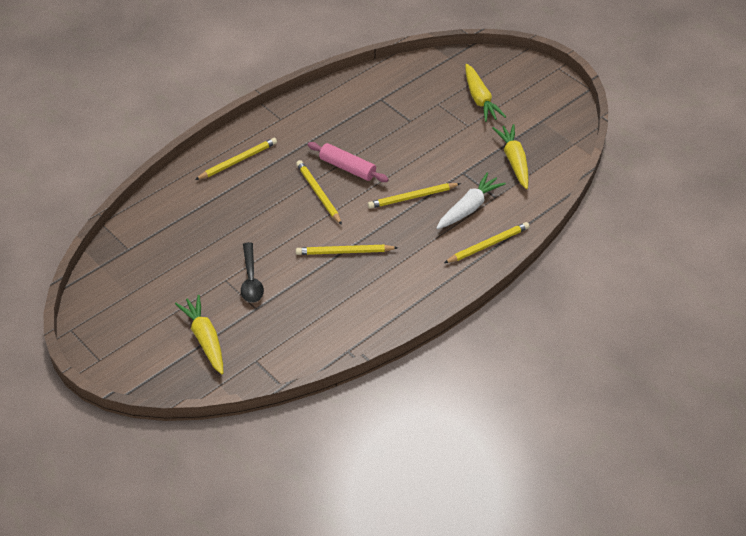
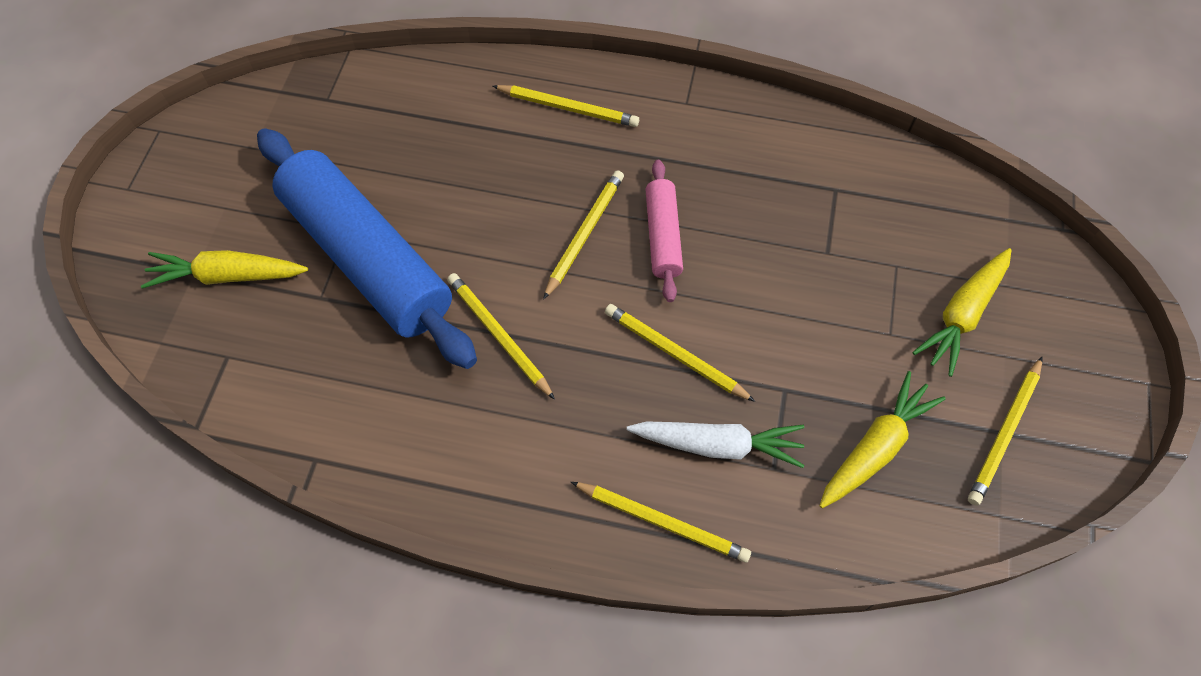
camera: 55 degrees right, 15 degrees up
(205, 339) = (228, 276): yellow carrot -> yellow carrot turned 120 degrees counterclockwise
(251, 279) = (367, 258): black spoon -> blue rolling pin
(542, 120) = (1004, 432): none -> yellow pencil

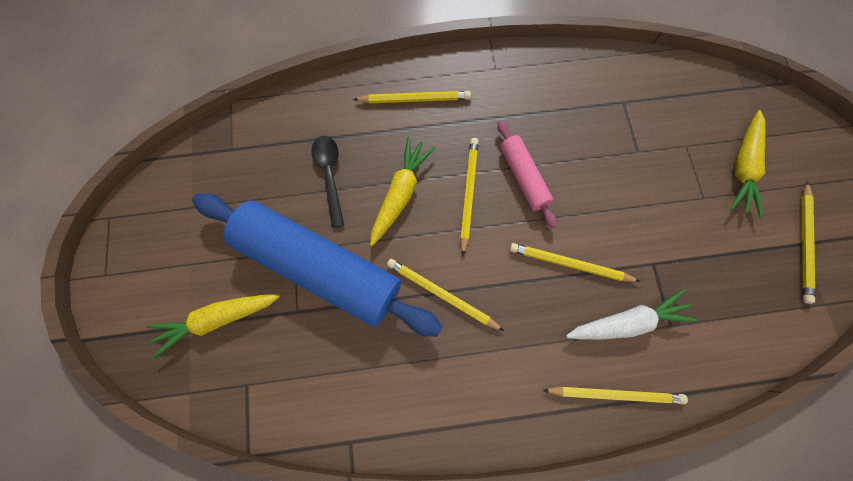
camera: 20 degrees left, 10 degrees up
(427, 162) = (329, 176): none -> black spoon
(874, 448) = (729, 285): yellow carrot -> yellow carrot (400, 194)

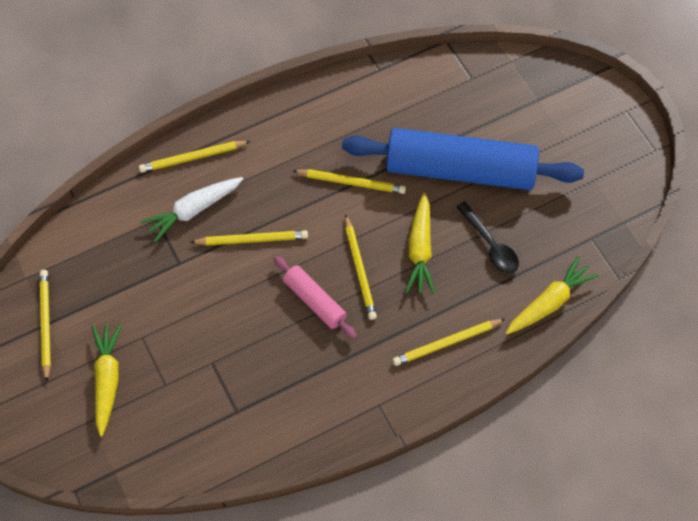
camera: 160 degrees right, 10 degrees down
(218, 319) = (518, 110): yellow carrot -> yellow carrot (549, 302)

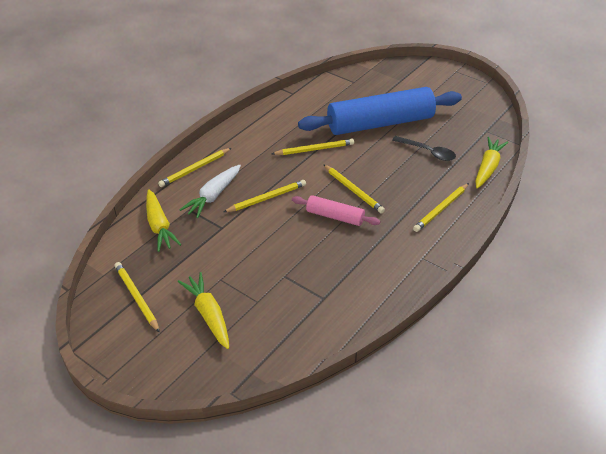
camera: 25 degrees left, 20 degrees down
(420, 249) = (385, 168): yellow carrot -> yellow carrot (159, 226)

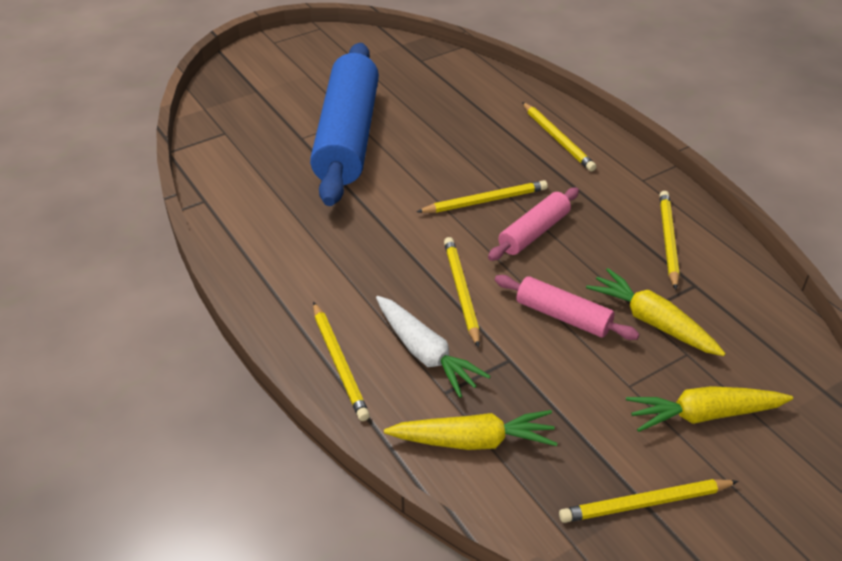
camera: 70 degrees left, 0 degrees up
(265, 242) = (563, 316): none -> pink rolling pin
(314, 149) = (369, 214): yellow pencil -> yellow pencil (668, 240)
(428, 152) = (437, 116): black spoon -> none
(487, 168) = (495, 82): yellow carrot -> yellow carrot (653, 322)

